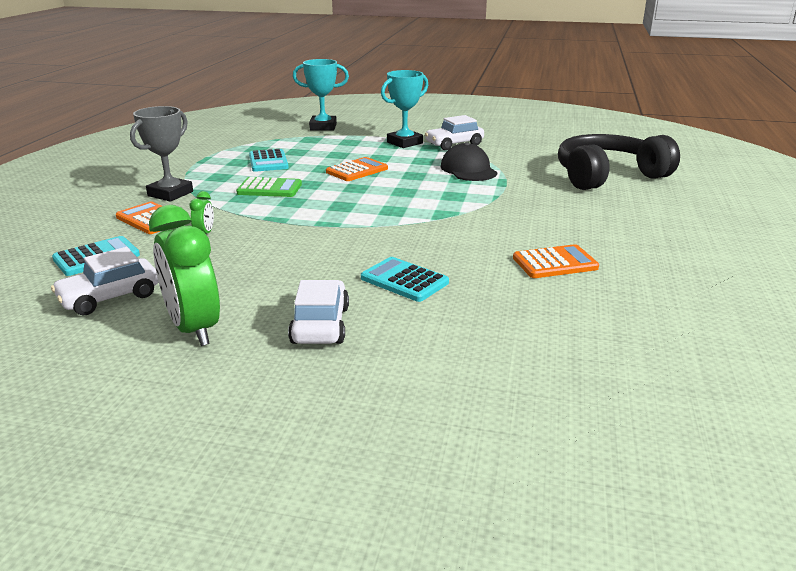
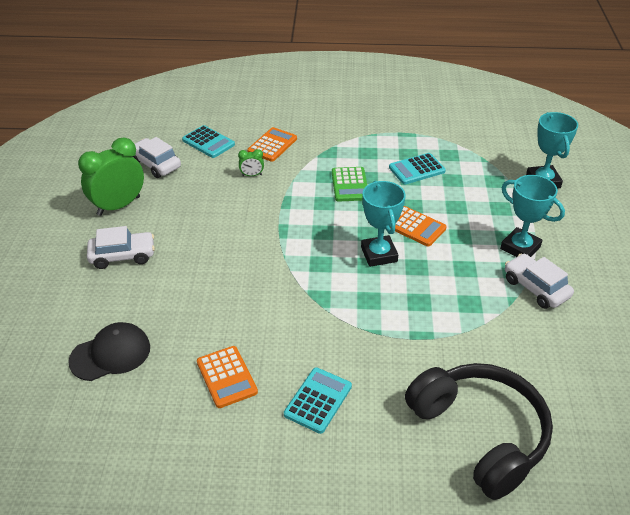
camera: 80 degrees right, 15 degrees up
(170, 194) = (323, 139): grey trophy -> none
(390, 186) = (379, 254): none -> turquoise trophy
(404, 280) = (186, 287): turquoise calculator -> turquoise calculator (318, 400)
(468, 169) = (451, 306): black cap -> black cap (110, 354)

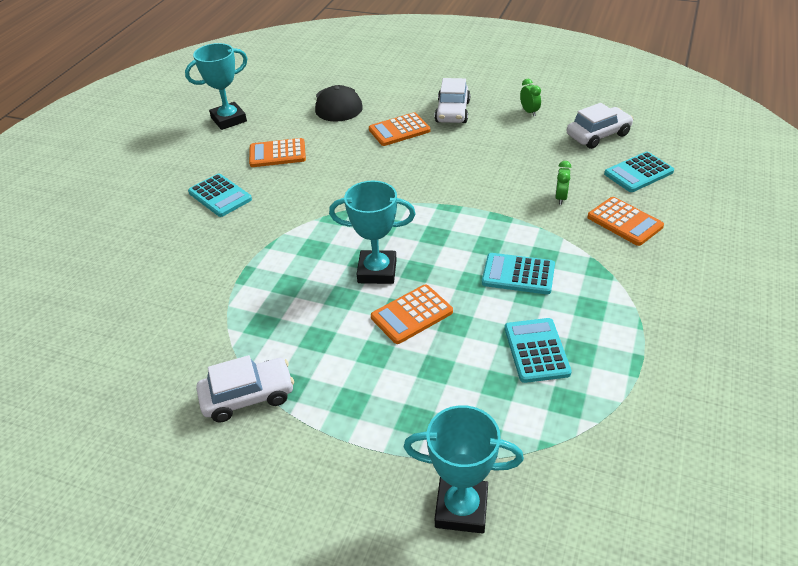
camera: 110 degrees right, 0 degrees up
(118, 206) = (529, 112): green clock -> green clock, size x0.44
(163, 288) = (399, 130): none -> orange calculator
(350, 185) = (518, 274): green calculator -> turquoise calculator
(480, 434) = (113, 282): black headphones -> none
(520, 248) = (324, 410): turquoise trophy -> turquoise trophy (229, 119)

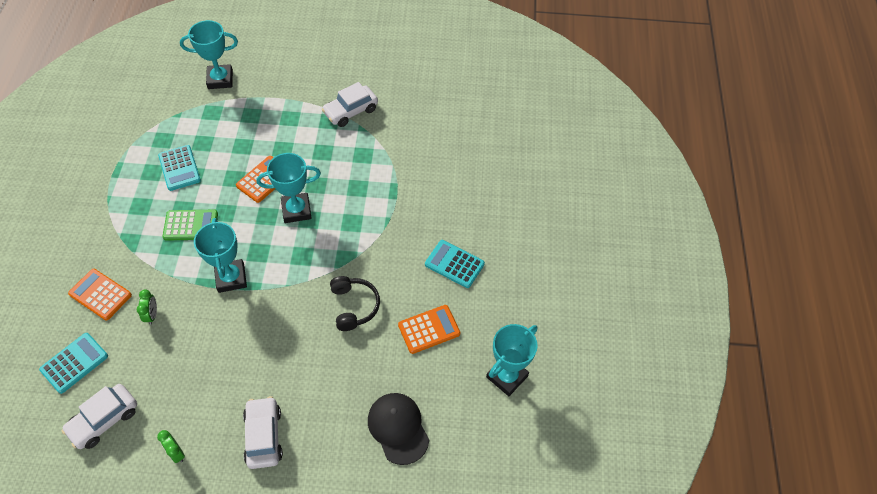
camera: 160 degrees right, 15 degrees up
(342, 178) = (354, 306): none -> black headphones
(399, 130) = (316, 390): orange calculator -> none
(470, 216) = (231, 278): none -> turquoise trophy
(518, 274) = (191, 225): turquoise calculator -> green calculator

